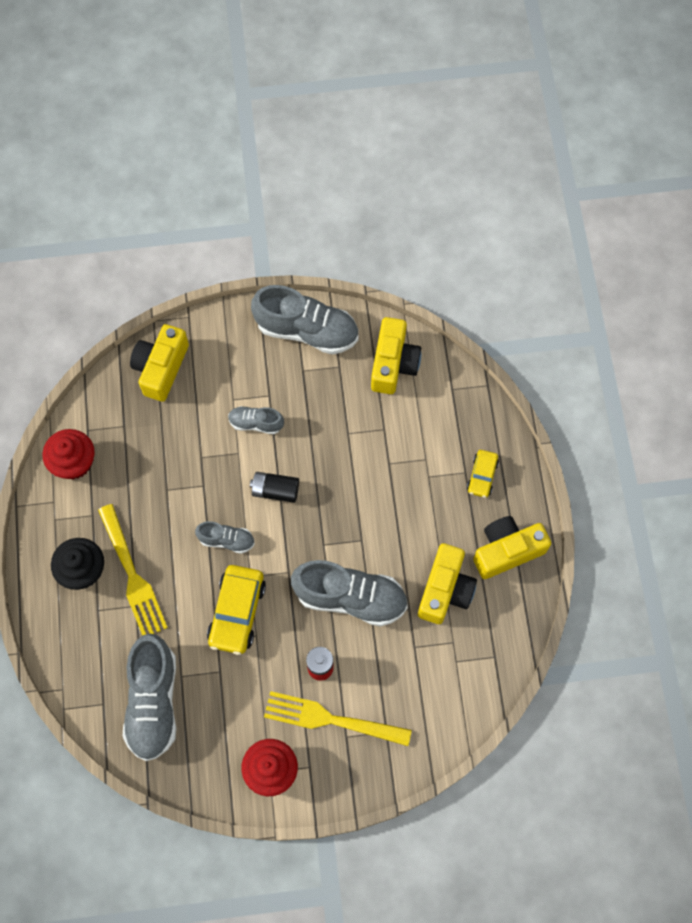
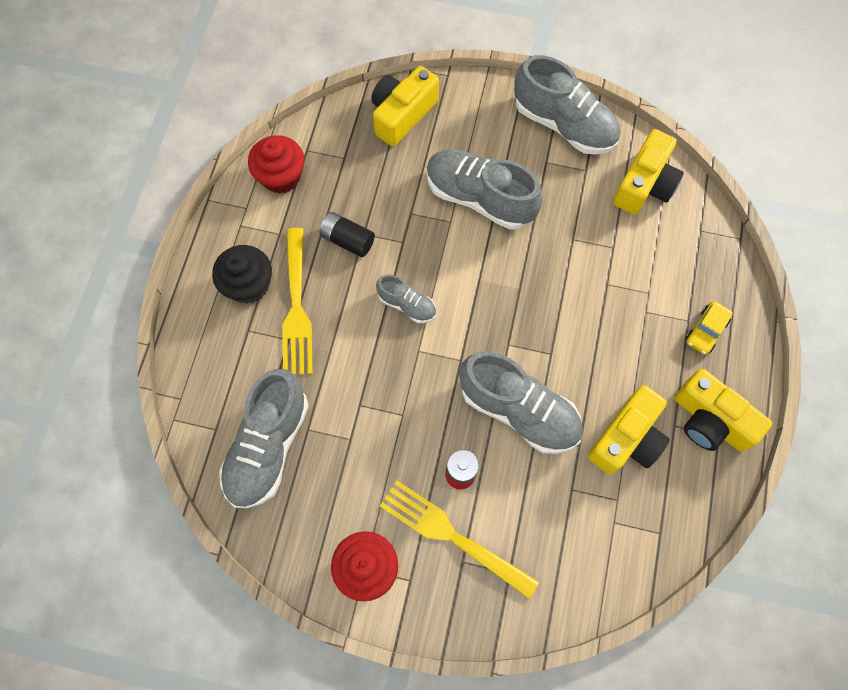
camera: 20 degrees right, 0 degrees up
(237, 612) = (391, 383): yellow car -> none
(256, 423) = (479, 198): grey shoe -> grey shoe, size x1.95
(275, 490) = (476, 271): black battery -> black battery (347, 240)
(507, 551) = (710, 420): yellow camera -> yellow camera turned 135 degrees counterclockwise

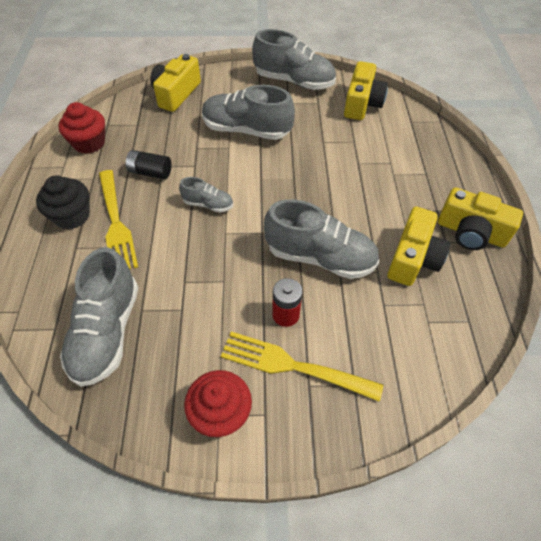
camera: 15 degrees left, 15 degrees down
(706, 331) = (441, 177): yellow car -> none

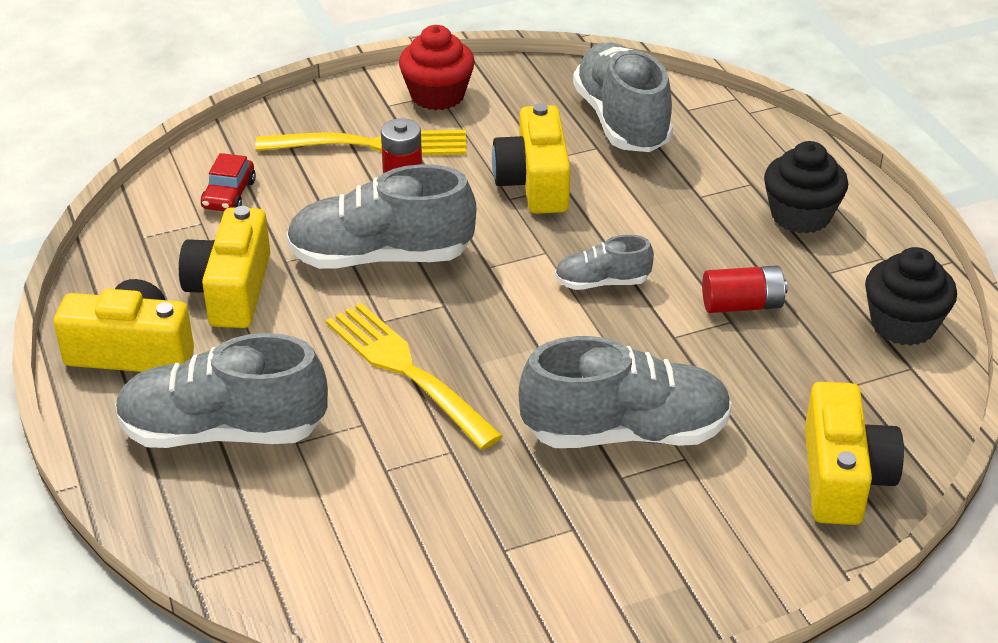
camera: 160 degrees right, 15 degrees down
(89, 143) = (903, 324): red cupcake -> black cupcake
(115, 222) = (725, 223): yellow fork -> yellow fork (408, 371)
(150, 172) = (742, 305): black battery -> red battery
(294, 81) = (592, 597): grey shoe -> grey shoe (223, 431)
(362, 103) = (396, 576): yellow camera -> yellow camera (534, 182)
(407, 344) = (229, 195): none -> red car

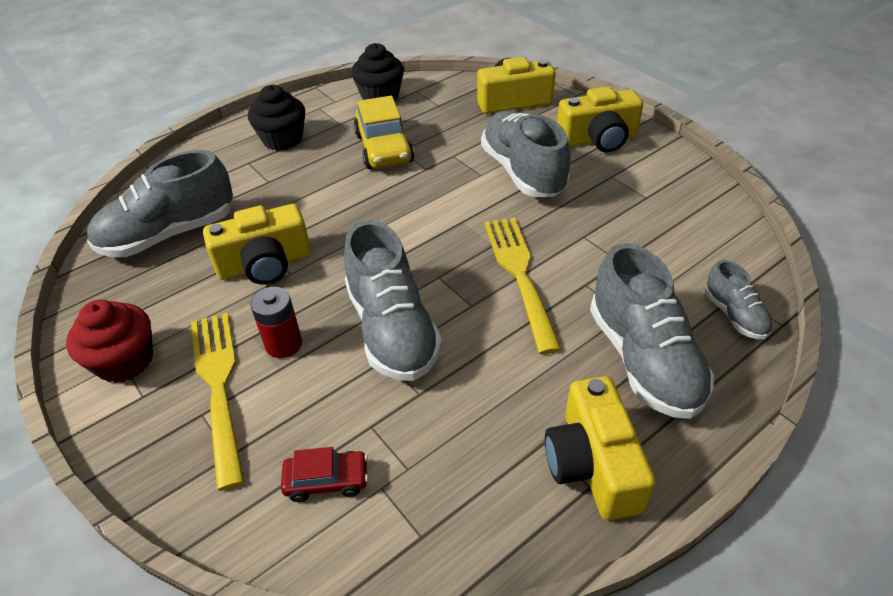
camera: 105 degrees left, 5 degrees up
(231, 290) = (476, 419): yellow camera -> yellow camera (598, 139)
(408, 371) = (520, 276): yellow fork -> yellow fork turned 135 degrees clockwise
(602, 282) = (382, 206): grey shoe -> grey shoe (734, 315)
(742, 305) = (384, 148): red battery -> yellow car

